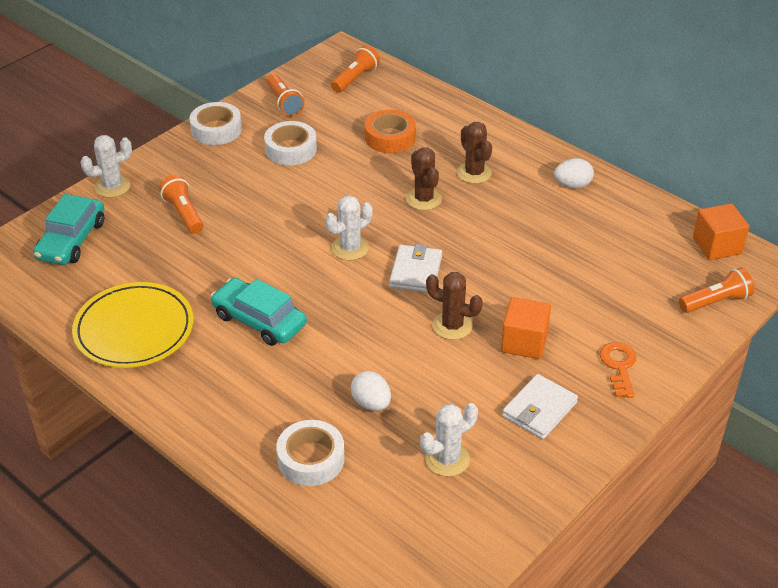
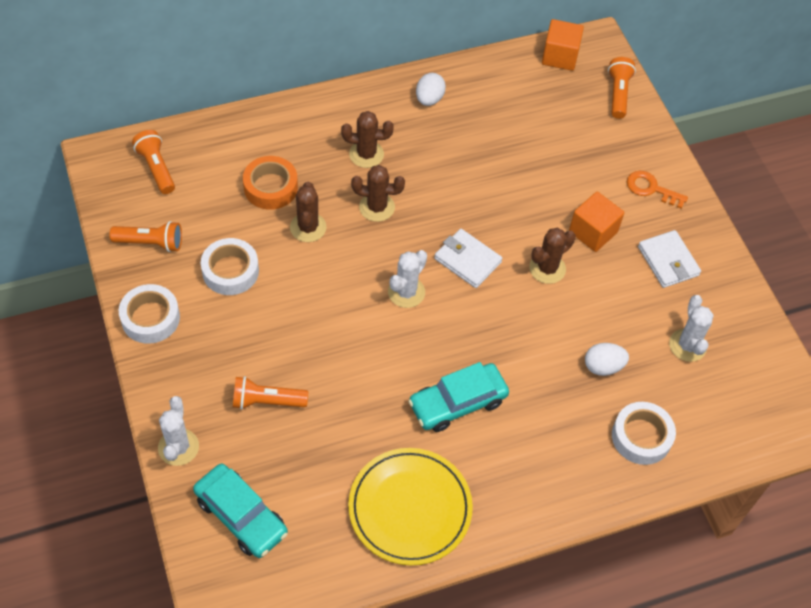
camera: 65 degrees left, 15 degrees up
(350, 248) = (406, 292): white cactus -> white cactus turned 45 degrees clockwise
(368, 171) = (308, 227): none -> brown cactus

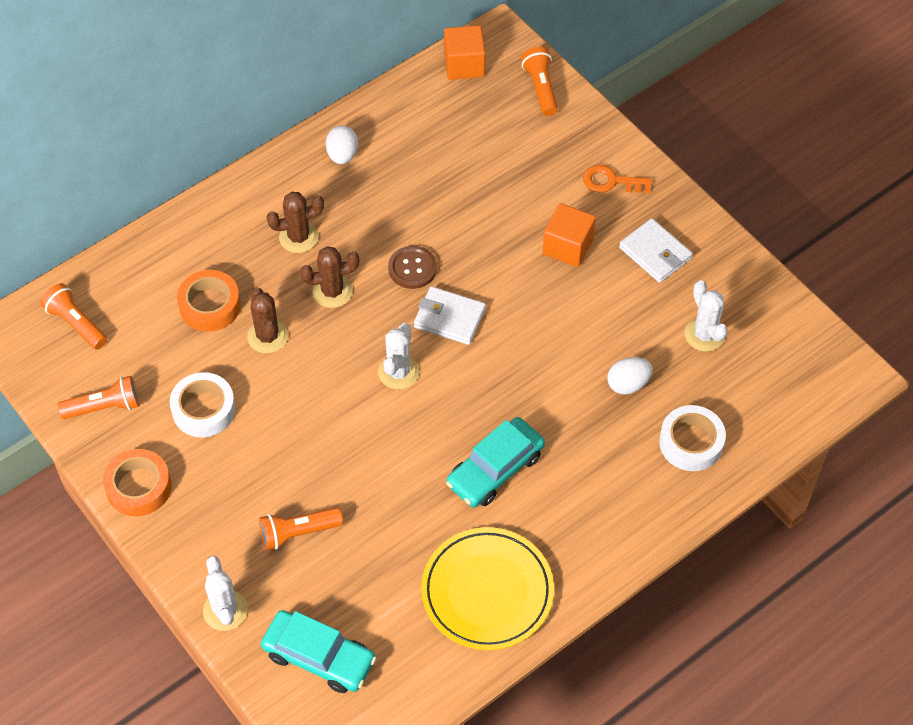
camera: 15 degrees left, 0 degrees up
(150, 318) = (139, 487): white tape -> orange tape
(452, 209) = (412, 268): none -> brown button
(547, 268) = (535, 300): brown cactus -> none

